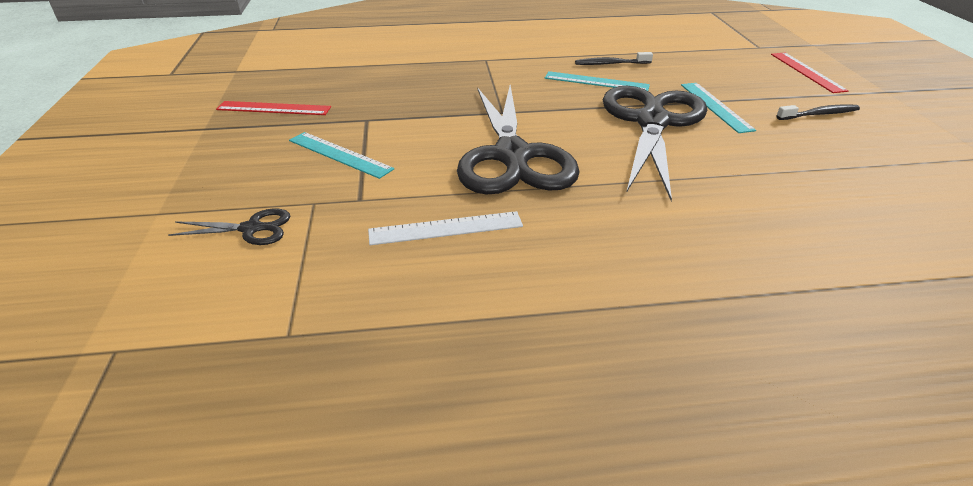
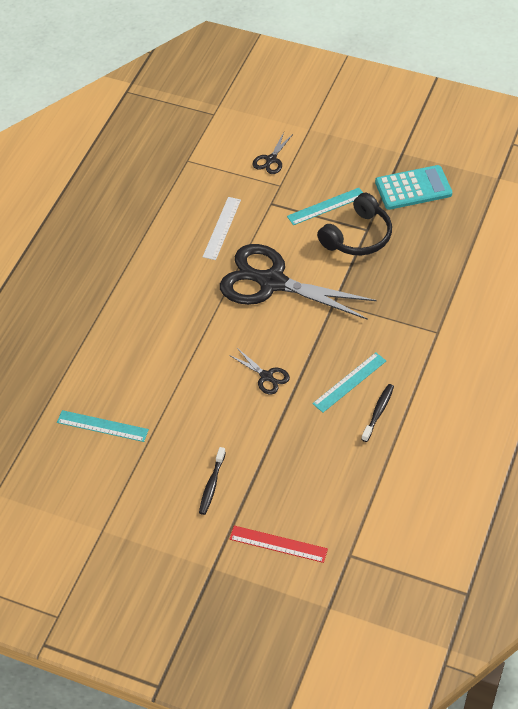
camera: 120 degrees right, 15 degrees up
(274, 108) = (413, 188): red ruler -> turquoise calculator
(382, 122) = (358, 236): none -> black headphones
(652, 122) = (266, 376): black scissors -> black scissors, size x0.42
(715, 106) = (263, 430): turquoise ruler -> turquoise ruler (102, 426)

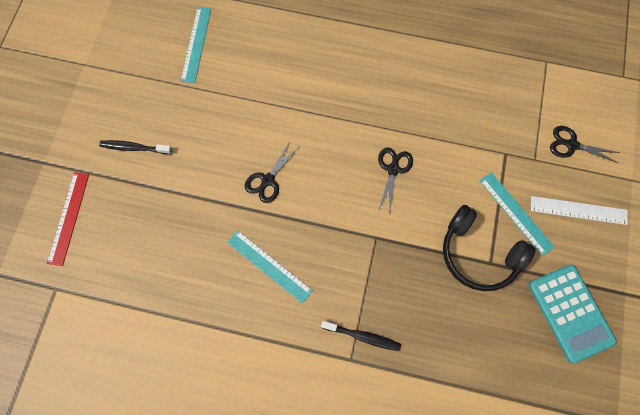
camera: 80 degrees right, 20 degrees up
(222, 228) = (458, 109): white ruler -> white ruler (578, 210)
(272, 282) = (393, 169): black scissors -> black scissors, size x0.42
(378, 412) = (232, 301): black toothbrush -> black toothbrush (362, 336)

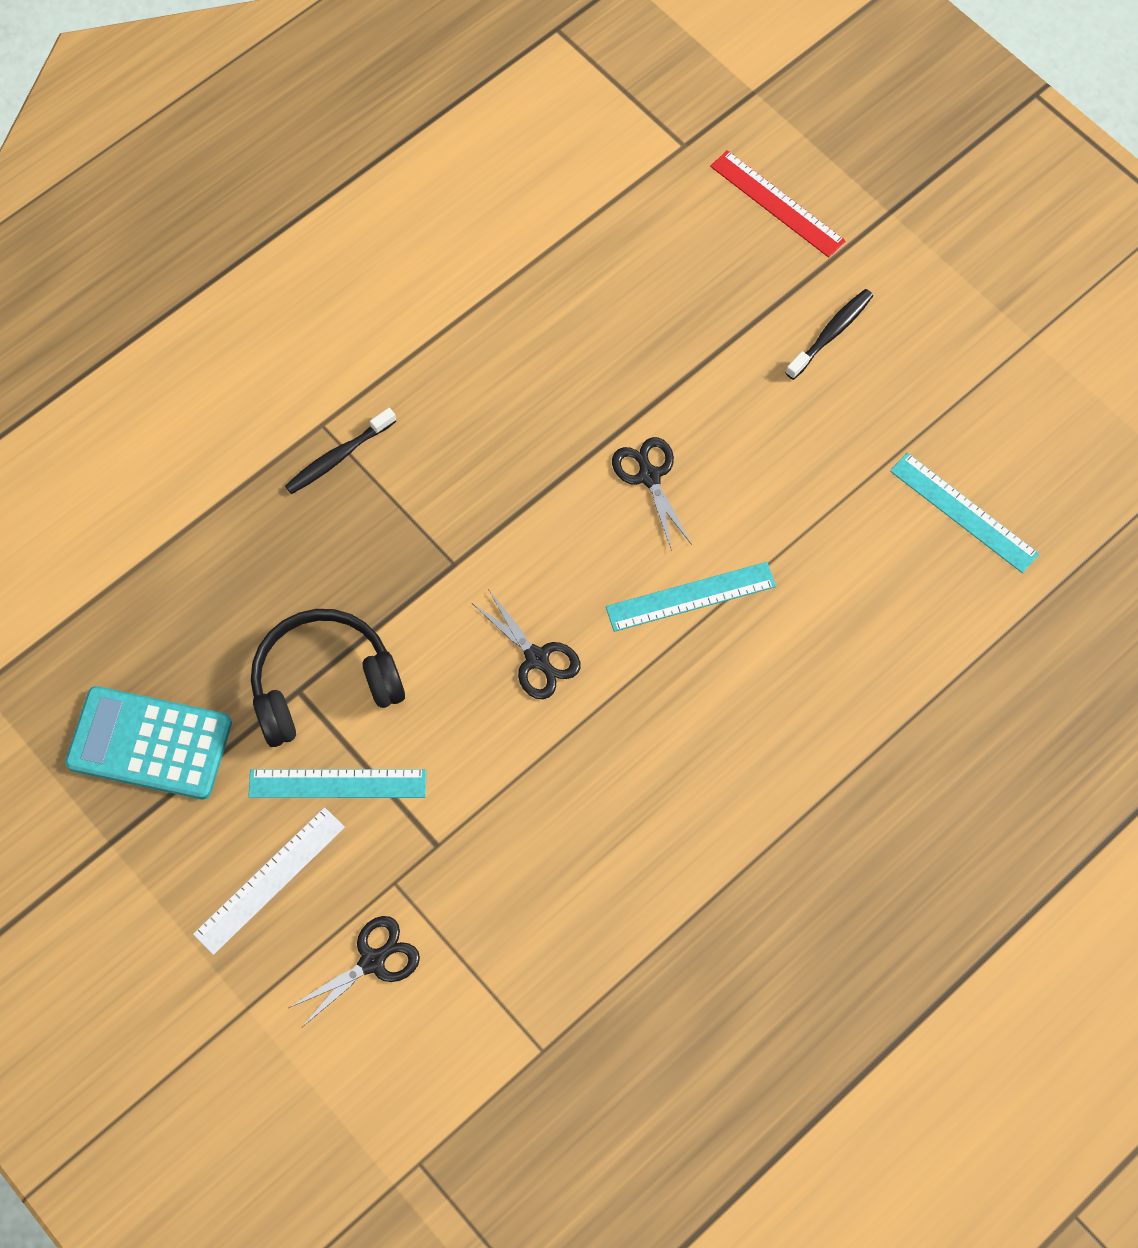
camera: 125 degrees right, 5 degrees down
(269, 266) = (521, 403): turquoise ruler -> turquoise ruler (691, 597)

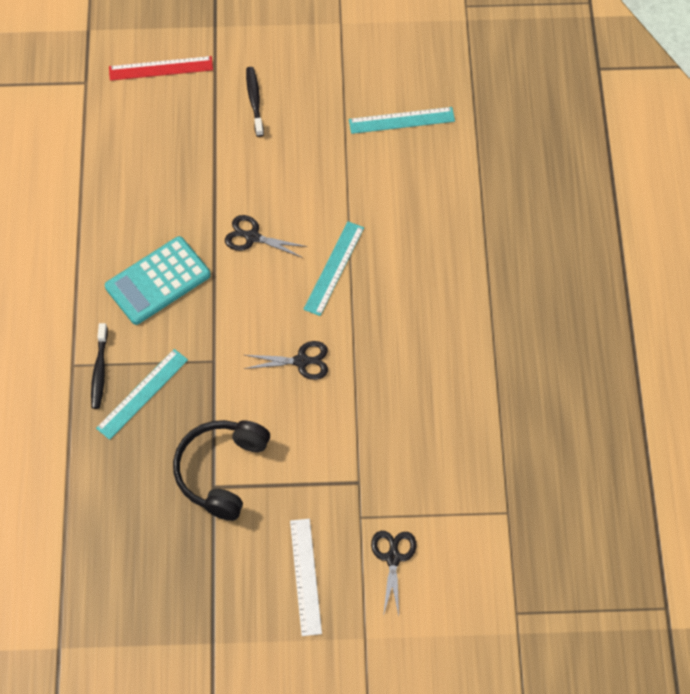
camera: 50 degrees left, 5 degrees down
(150, 743) = (175, 582): turquoise calculator -> turquoise calculator (158, 281)
(337, 783) = (282, 505): turquoise ruler -> turquoise ruler (142, 394)

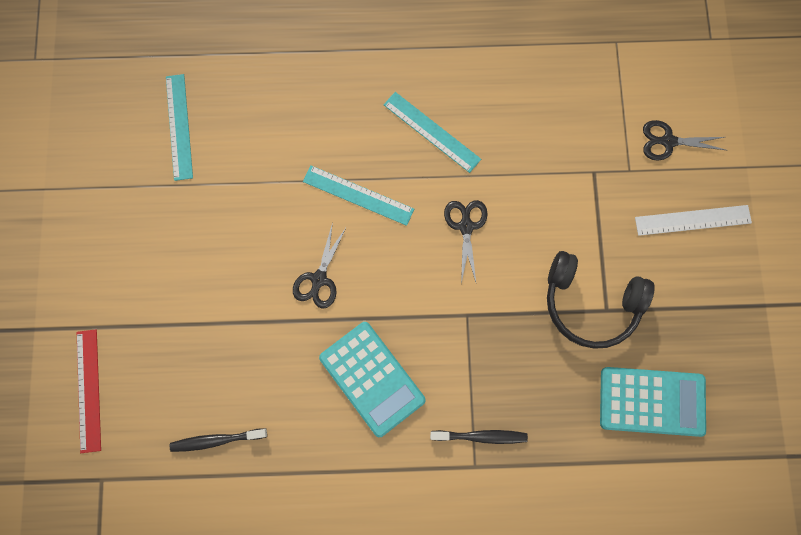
camera: 90 degrees left, 15 degrees up
(121, 523) = (651, 401): none -> turquoise calculator
(142, 394) = (507, 388): turquoise ruler -> turquoise ruler (431, 132)
(254, 101) = (142, 281): black toothbrush -> black toothbrush (216, 440)

